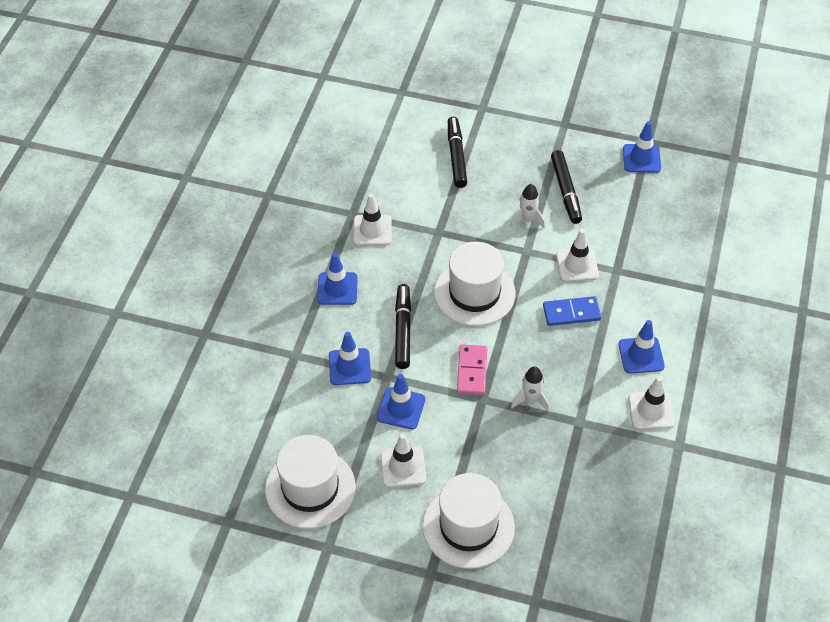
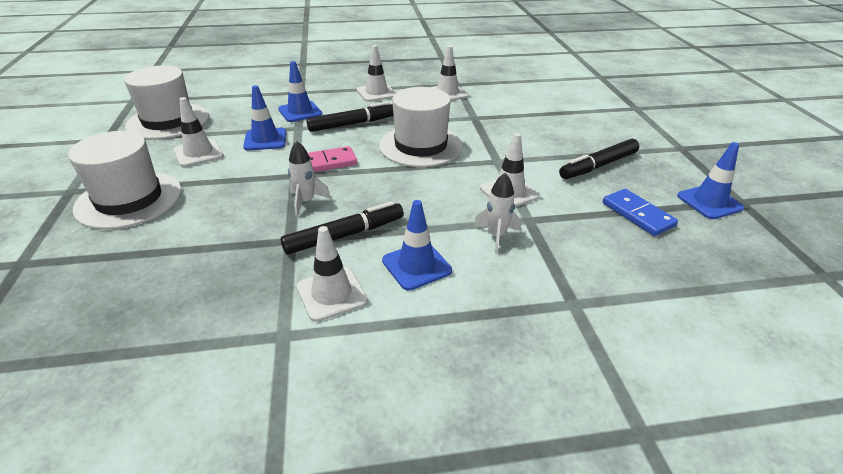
camera: 65 degrees right, 15 degrees down
(337, 289) = (376, 93): blue traffic cone -> white traffic cone
(456, 156) = (566, 108): black marker -> black marker (345, 235)
(527, 220) = (536, 153): white rocket -> white rocket (496, 236)
(571, 313) = (441, 202): blue domino -> blue domino (637, 214)

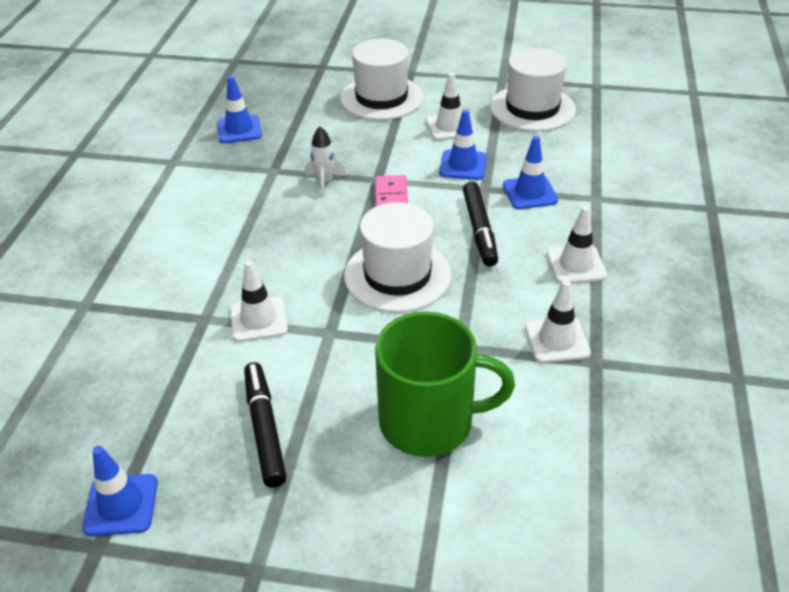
camera: 110 degrees right, 5 degrees up
(332, 294) = (195, 184): white traffic cone -> none
(345, 235) = (260, 198): black marker -> none
(416, 266) = (193, 229): blue traffic cone -> blue traffic cone (239, 129)
(496, 236) = (196, 287): white rocket -> none
(538, 118) = (429, 421): none -> green mug
(637, 214) = (151, 413): blue domino -> none

